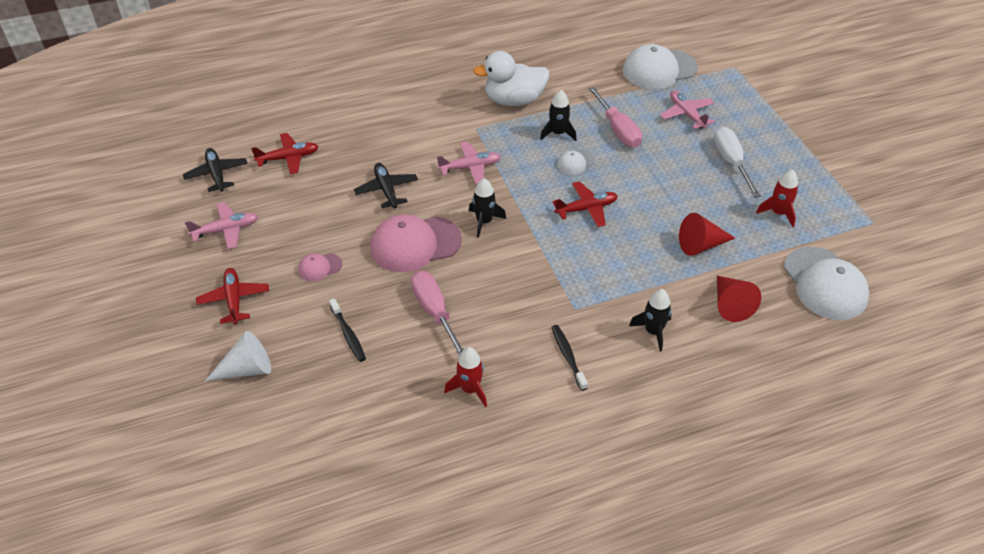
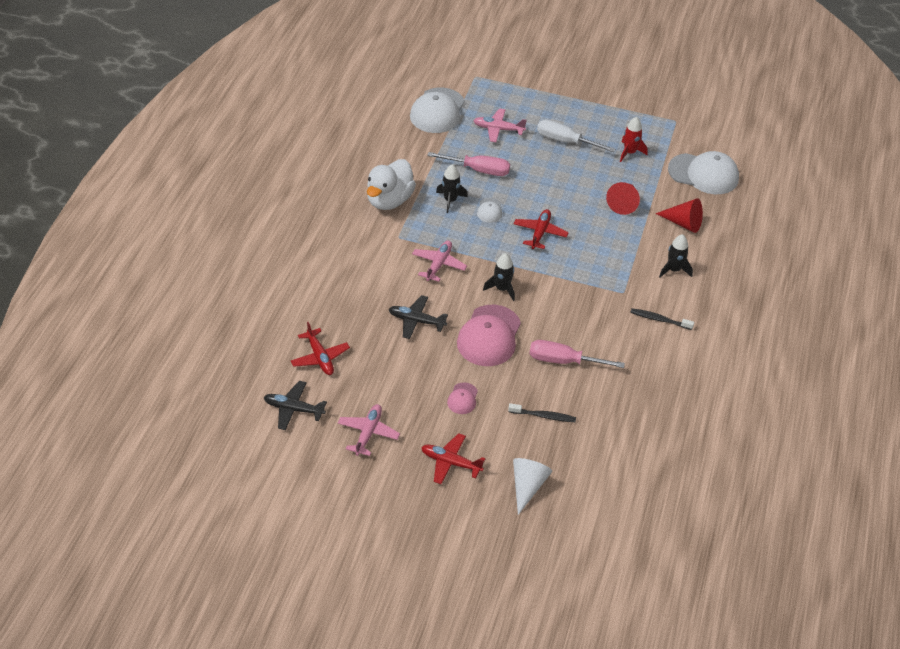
camera: 55 degrees left, 0 degrees up
(288, 158) = (320, 357): red plane -> red plane turned 135 degrees clockwise
(470, 389) = (646, 380): red rocket -> none

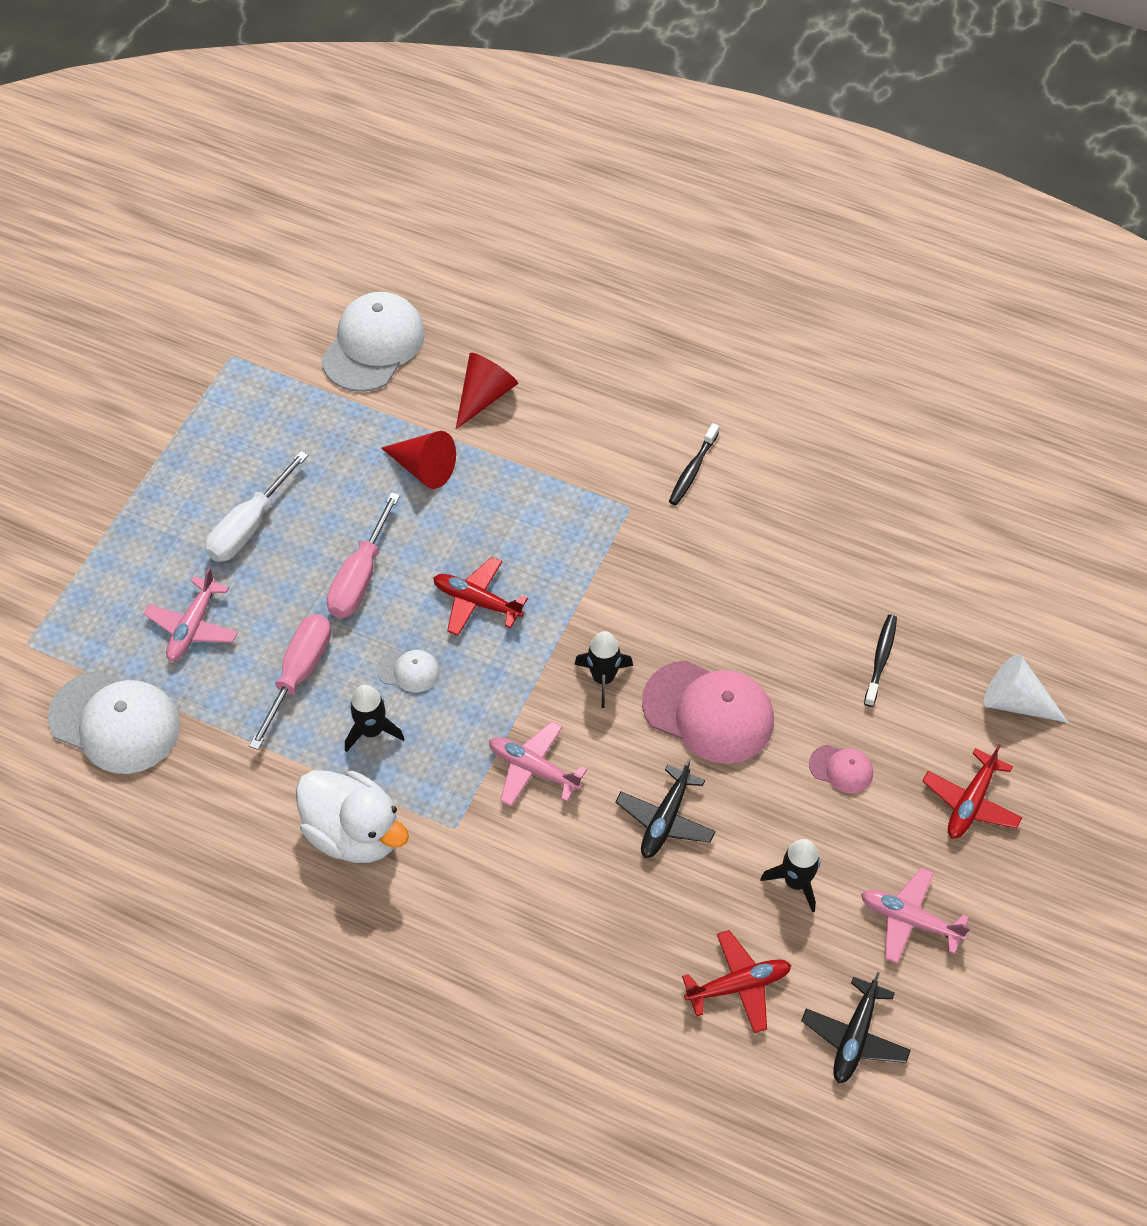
camera: 80 degrees left, 10 degrees up
(564, 361) = (770, 613): pink screwdriver -> pink screwdriver (360, 576)
(630, 152) = (299, 436): red rocket -> none
(674, 270) = (587, 430): black rocket -> black rocket (796, 882)

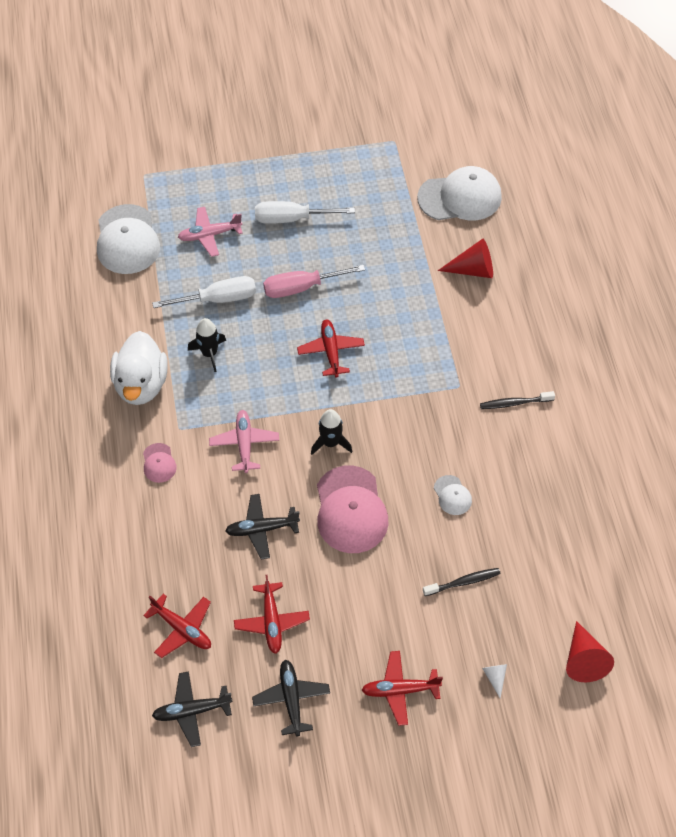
camera: 55 degrees right, 0 degrees up
(298, 675) = (217, 299): pink screwdriver -> white screwdriver
(408, 671) = (260, 347): white cap -> white cap (452, 495)
(424, 468) = (398, 272): red cone -> red cone (584, 660)
(796, 882) = (271, 621): black rocket -> red plane
(841, 769) = (367, 603): pink cap -> pink cap (159, 463)
(909, 920) = (291, 699): pink plane -> black plane
(1015, 702) = (495, 677): white cone -> white cone, size x0.53

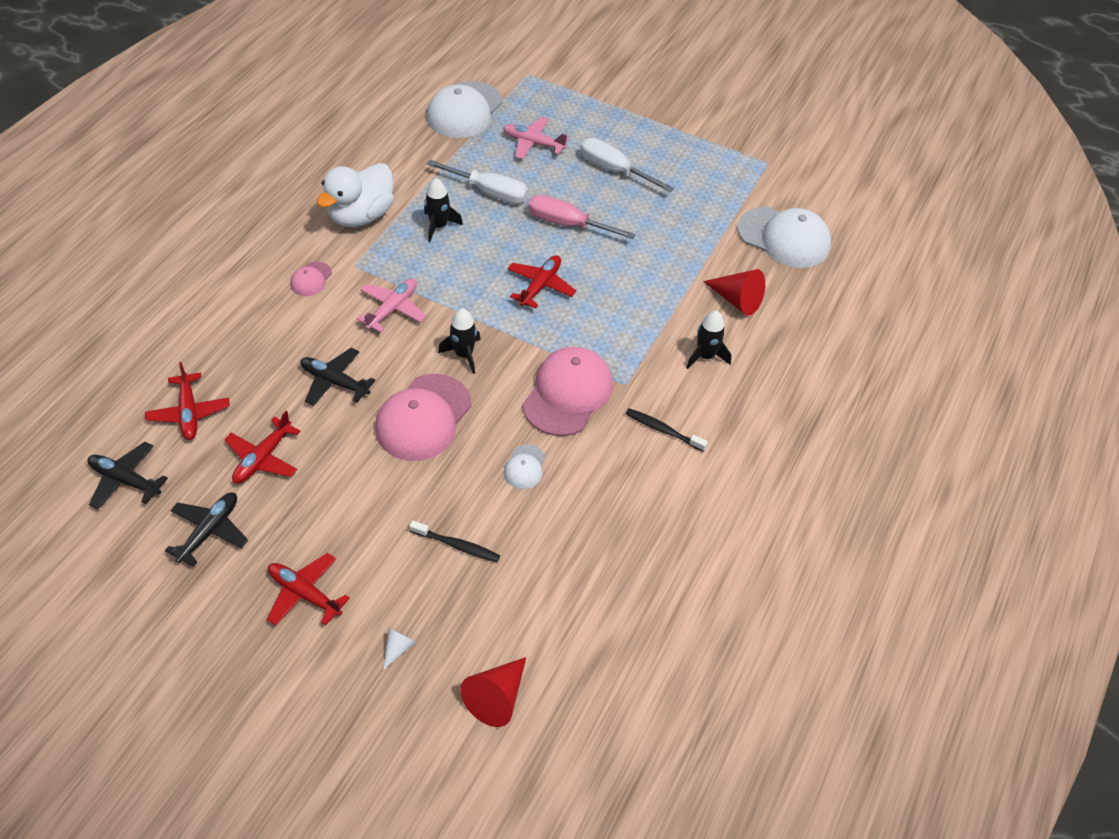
camera: 35 degrees right, 5 degrees down
(429, 421) = (568, 394): none -> pink cap
(491, 328) = (705, 356): none -> black rocket

